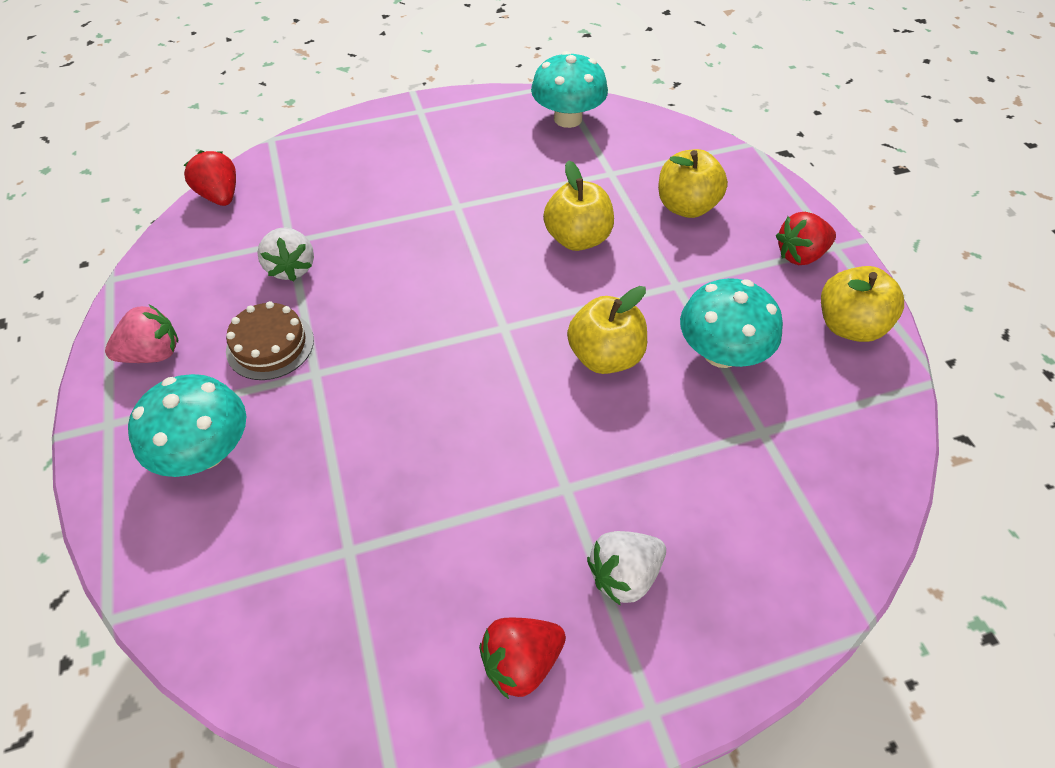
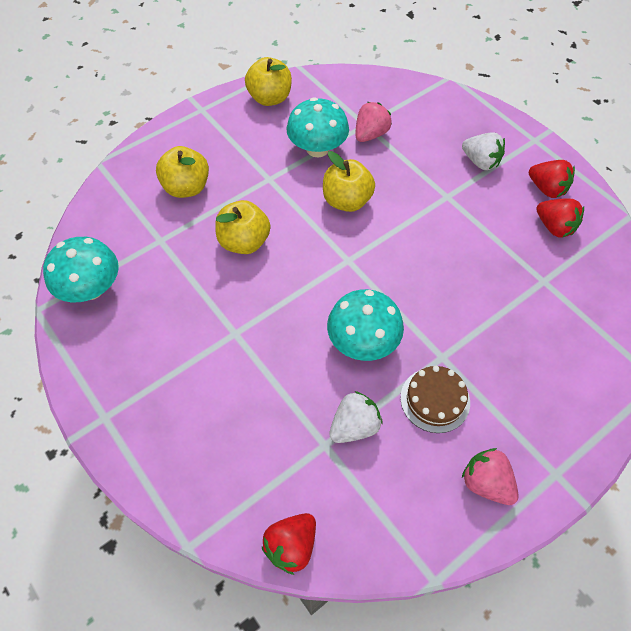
camera: 110 degrees left, 5 degrees up
(206, 452) = (536, 392): turquoise mushroom -> turquoise mushroom (363, 342)
(736, 431) = (370, 134): none -> pink strawberry
(800, 255) = (216, 124): red strawberry -> red strawberry (554, 227)

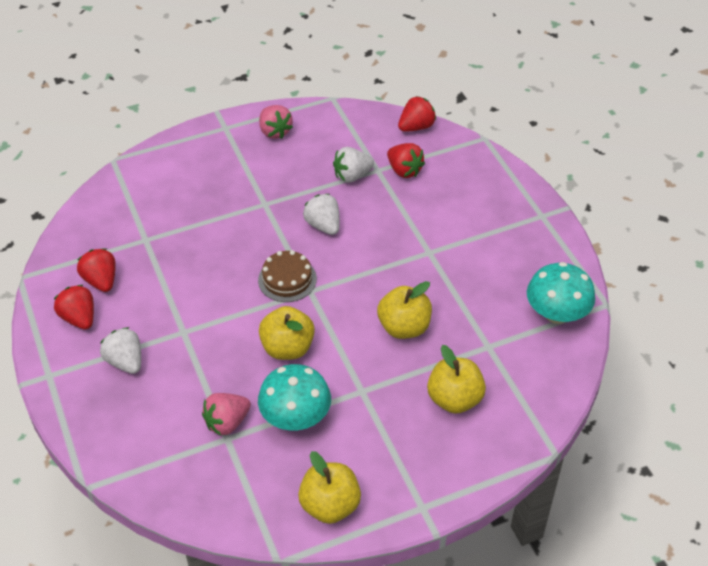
camera: 165 degrees left, 10 degrees down
(289, 452) = (404, 170): none -> red strawberry
(363, 342) = (323, 225): turquoise mushroom -> white strawberry
(435, 400) = (285, 179): brown cake -> brown cake (287, 279)

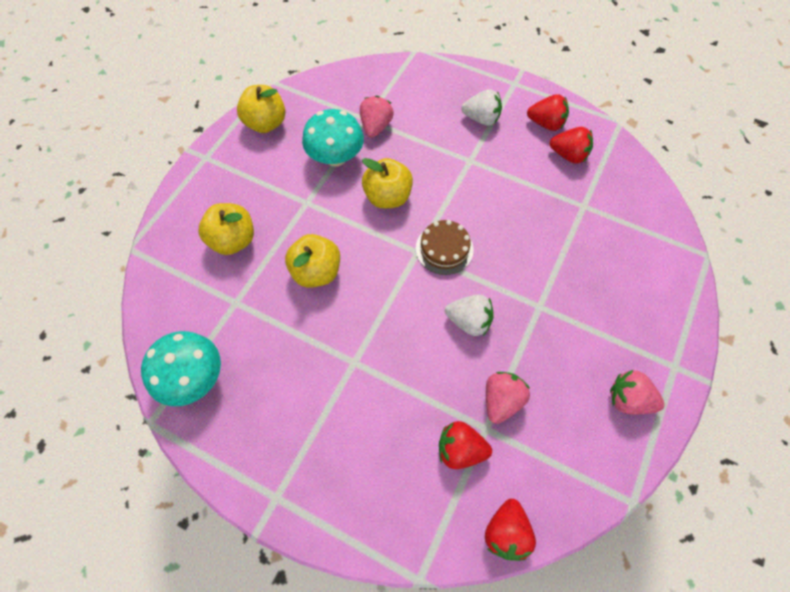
camera: 140 degrees right, 15 degrees up
(352, 176) = (501, 400): white strawberry -> pink strawberry

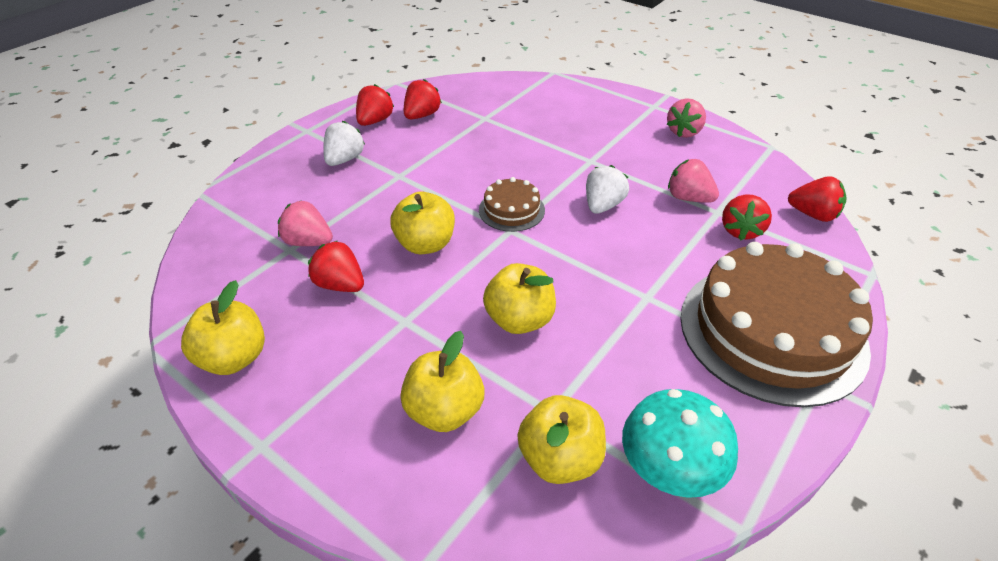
camera: 80 degrees left, 20 degrees down
(200, 310) = (560, 459): none -> yellow apple
(327, 464) = (772, 331): none -> brown cake
(335, 157) = (340, 285): turquoise mushroom -> red strawberry

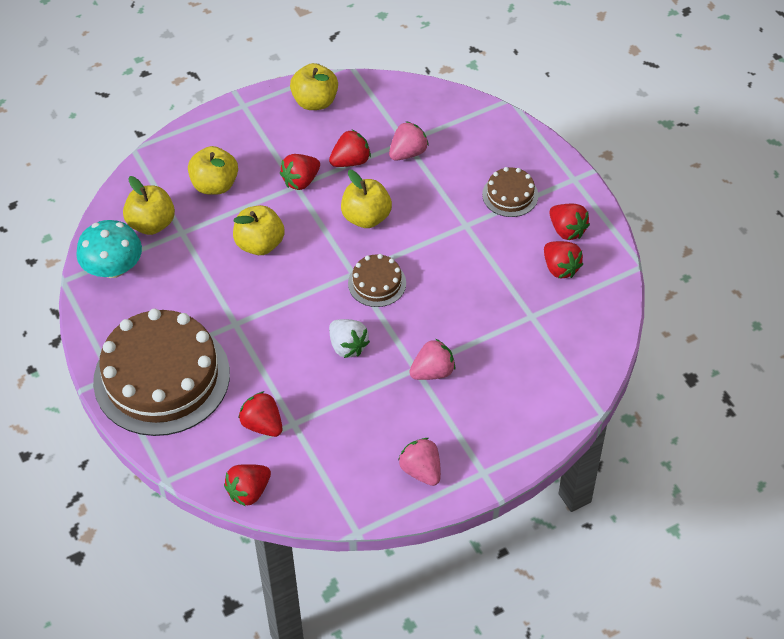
camera: 115 degrees right, 10 degrees up
(344, 159) = (510, 195): white strawberry -> brown cake
(394, 319) = (301, 181): none -> red strawberry
(688, 198) = (322, 413): pink strawberry -> pink strawberry (432, 372)

